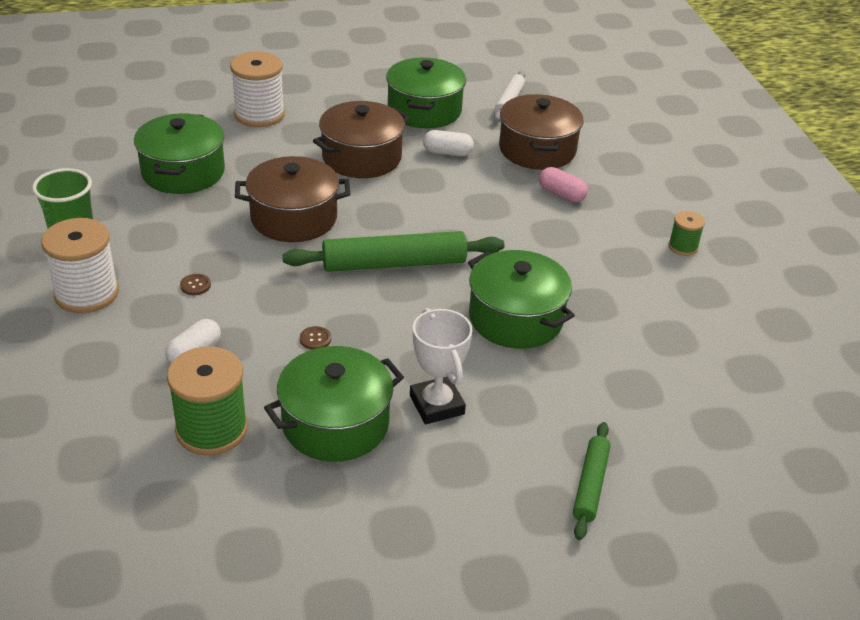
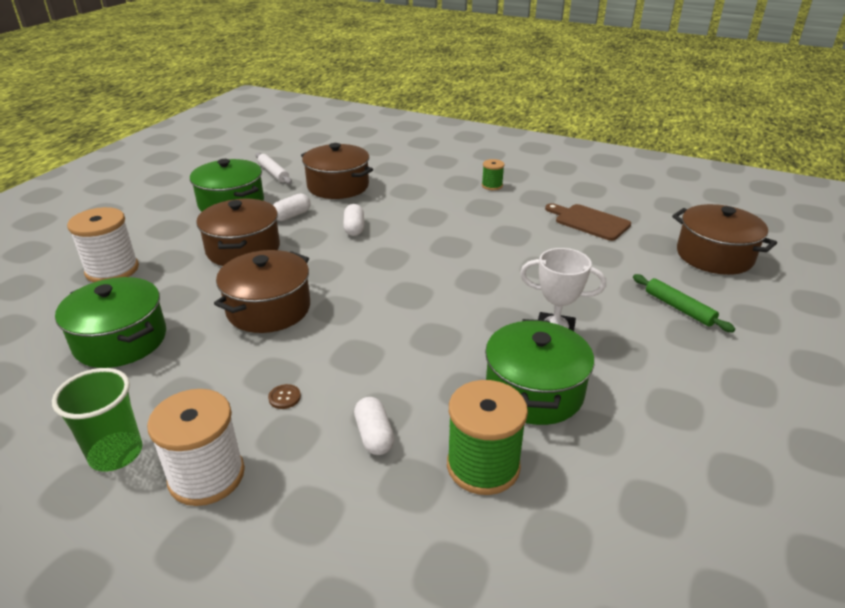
camera: 50 degrees left, 5 degrees down
(315, 339) = (427, 360): brown button -> none
(394, 264) = (383, 287): green rolling pin -> none
(472, 199) = (354, 228): none -> white capsule
(515, 318) = (496, 266): green pot -> none
(561, 194) = (394, 198): pink capsule -> none
(699, 352) = (589, 221): none -> brown cutting board
(752, 485) = (714, 256): none -> brown pot

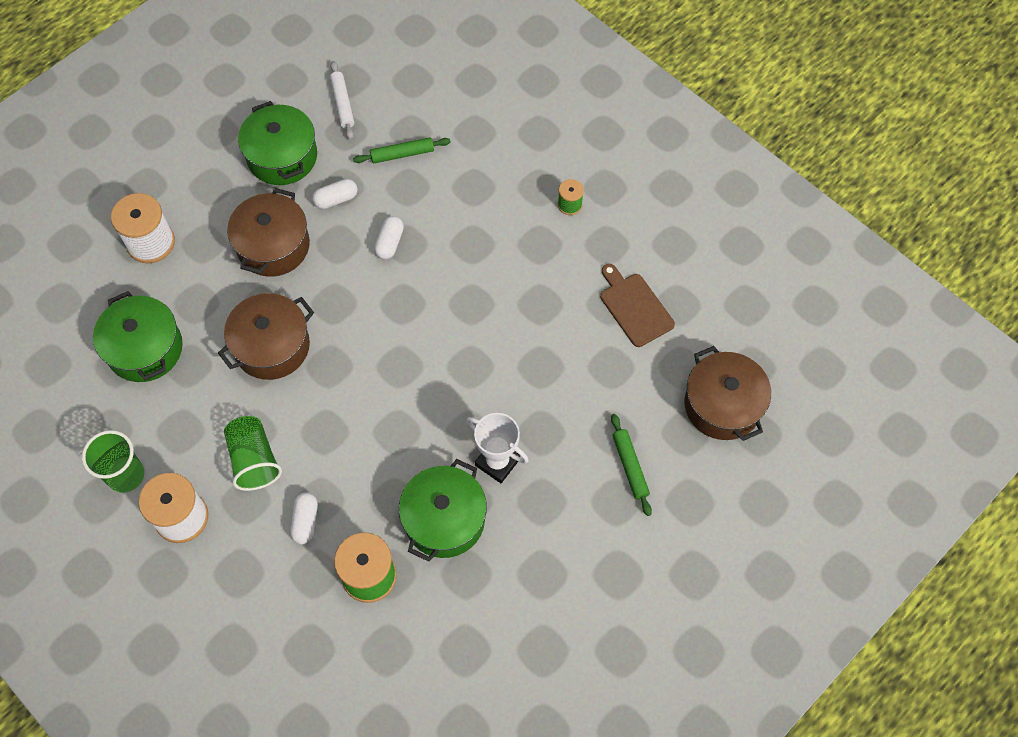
camera: 20 degrees right, 30 degrees up
(284, 397) = (254, 460): brown button -> green cup
(338, 186) = (402, 154): brown pot -> green rolling pin

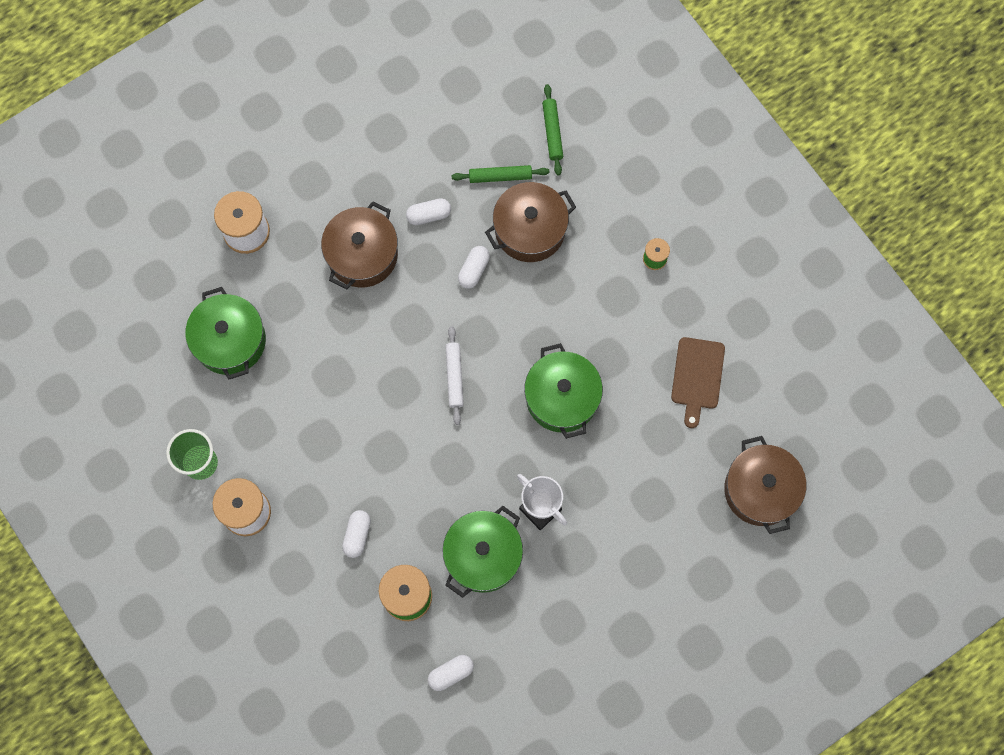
camera: 10 degrees right, 10 degrees up
(254, 460) = (318, 468): green cup -> none
(272, 346) = (348, 358): brown pot -> brown pot (530, 229)
(282, 156) = (383, 160): green pot -> green pot (562, 397)
(342, 104) = (449, 111): white rolling pin -> white rolling pin (454, 376)
(429, 650) = (451, 673): none -> white capsule
(630, 466) = (661, 535): green rolling pin -> green rolling pin (552, 132)
(634, 307) = (697, 377): brown cutting board -> brown cutting board turned 150 degrees counterclockwise

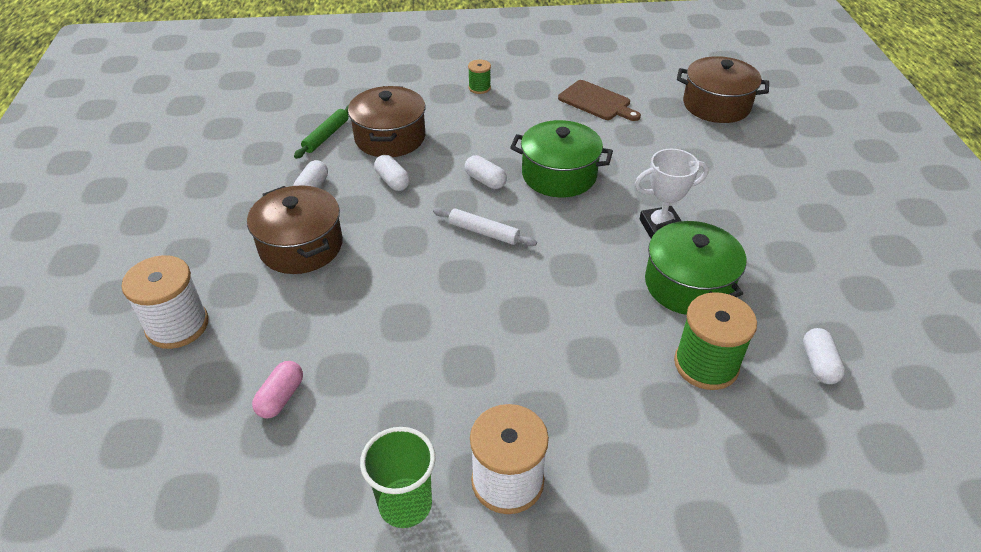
camera: 60 degrees left, 30 degrees down
(230, 341) = (281, 397): green pot -> pink capsule
(357, 535) = (606, 379): white capsule -> white capsule (485, 181)
(552, 132) = (322, 98): green rolling pin -> none

